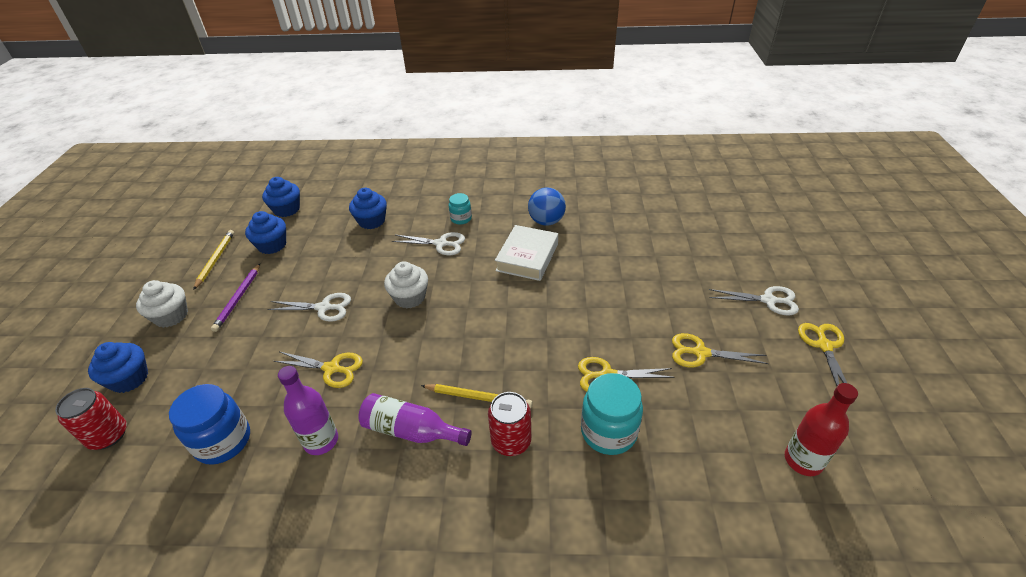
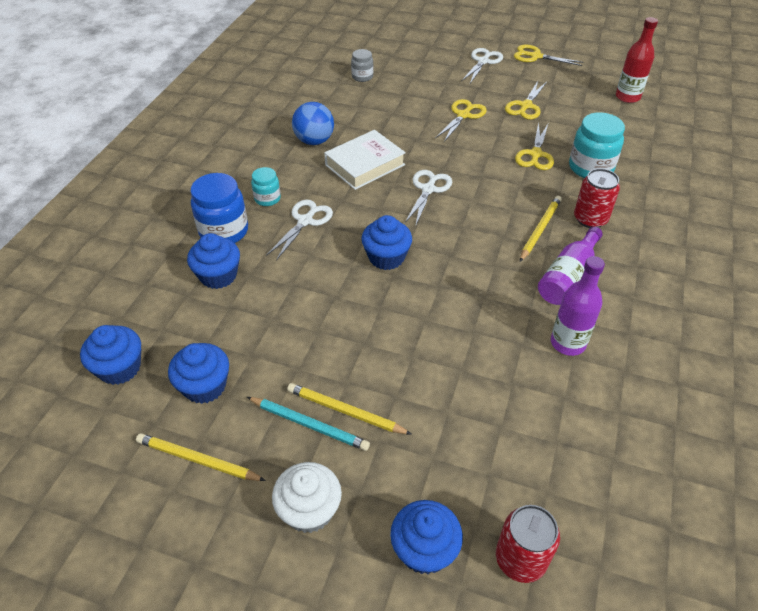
camera: 75 degrees left, 5 degrees up
(223, 441) = (553, 428): blue jar -> blue jar (224, 231)
(238, 298) = (309, 424): purple pencil -> turquoise pencil
(248, 313) = (345, 411): none -> yellow pencil
(324, 308) = (370, 333): white scissors -> white scissors (428, 189)
(332, 368) = (473, 330): yellow scissors -> yellow scissors (463, 115)
(410, 297) = (386, 257): white cupcake -> blue cupcake
(527, 257) = (365, 165): white book -> white book turned 75 degrees counterclockwise
(665, 223) = (362, 77): none -> grey jar

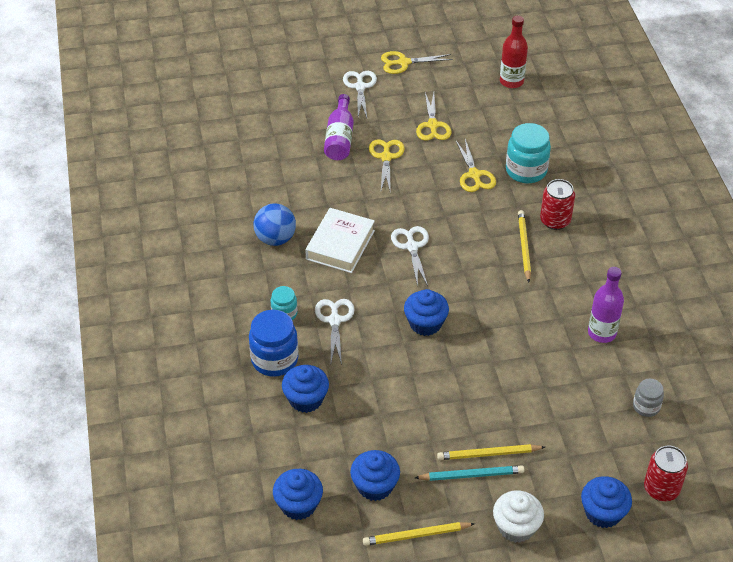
camera: 30 degrees left, 0 degrees up
(362, 77) = (261, 149): grey jar -> grey jar (646, 406)
(568, 277) = (570, 280): purple bottle -> purple bottle (340, 138)

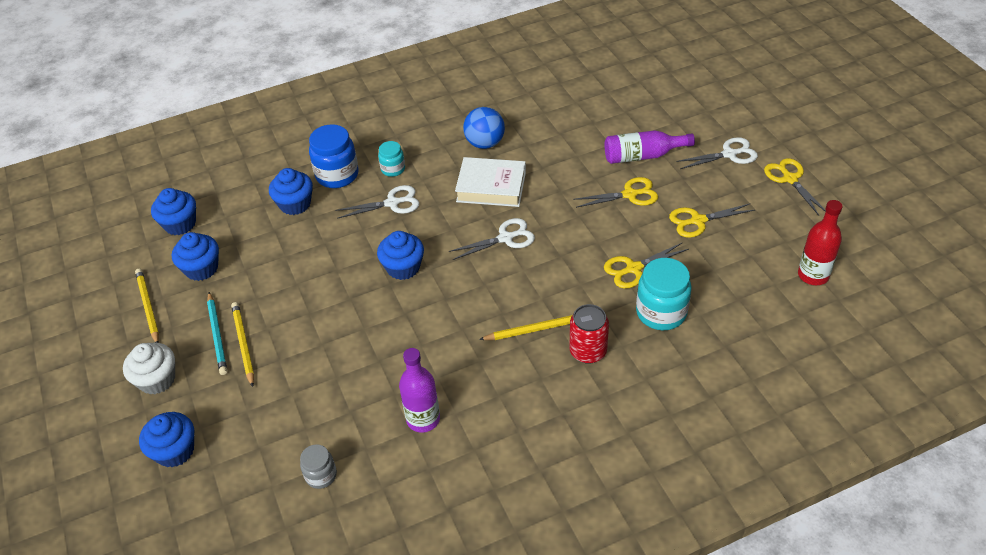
camera: 80 degrees right, 0 degrees up
(661, 489) = (207, 502): red can -> none

